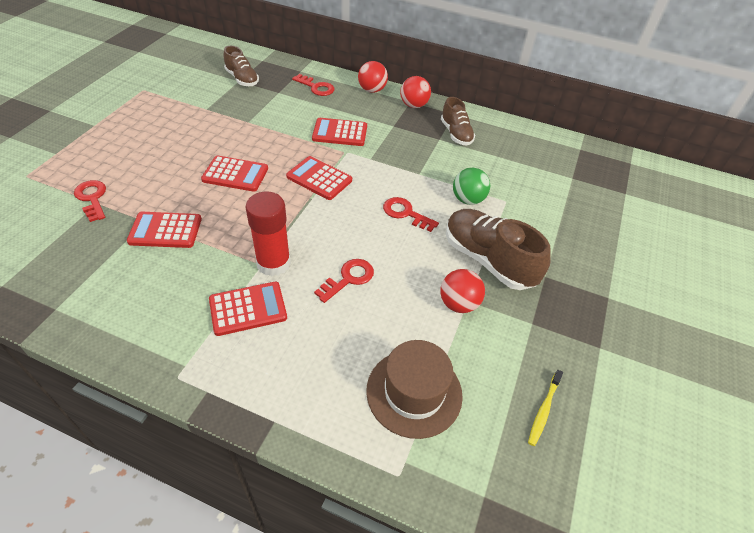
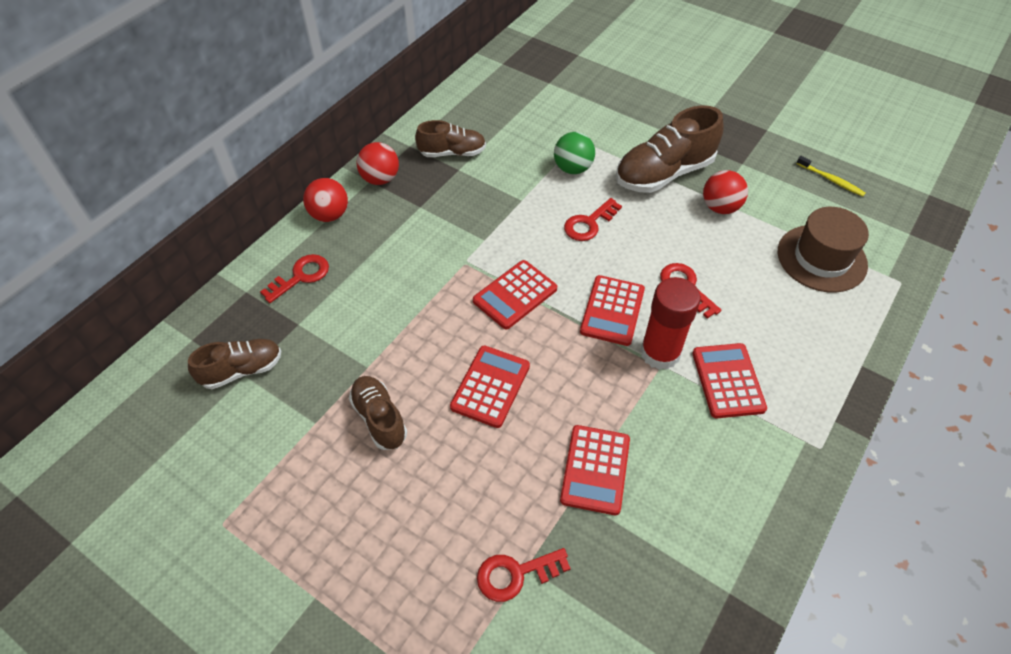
camera: 75 degrees left, 5 degrees up
(209, 131) = (379, 418): none -> brown shoe
(340, 133) = (422, 263): red calculator -> red calculator (612, 311)

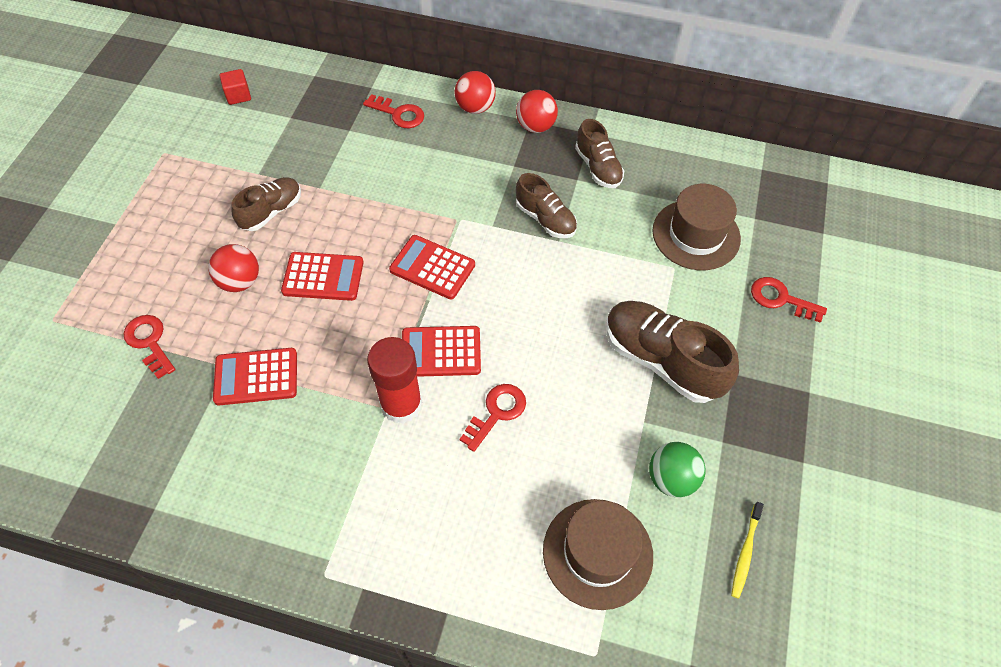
camera: 70 degrees right, 5 degrees up
(174, 423) = (238, 95): none -> red cube
(242, 370) = (294, 114): brown shoe -> brown shoe (545, 219)
(551, 118) = (696, 235): none -> brown hat
(573, 168) = (626, 273): green ball -> green ball (671, 479)
(589, 223) = (551, 306): red key -> red key (781, 299)
(720, 207) = (633, 428): red ball -> red ball (240, 281)
(728, 381) = (385, 473): red calculator -> none

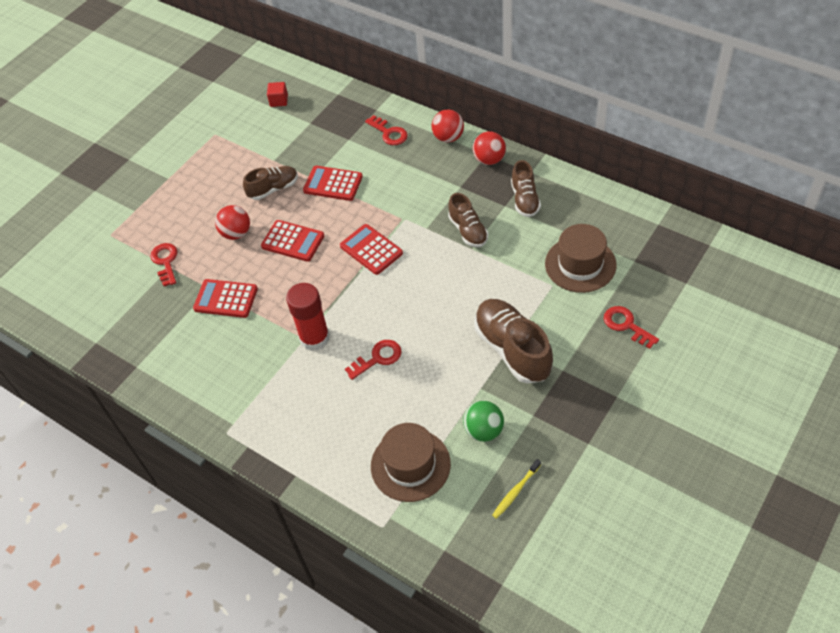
camera: 25 degrees right, 5 degrees down
(441, 352) = (355, 309): red calculator -> red calculator (333, 184)

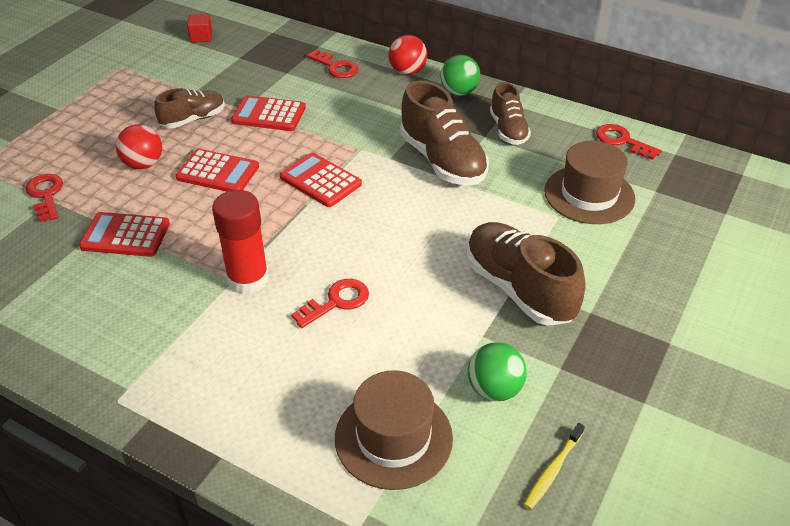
camera: 10 degrees left, 10 degrees down
(468, 231) = (442, 161): brown shoe -> brown shoe, size x1.66
(489, 160) = (459, 92): red ball -> green ball
(626, 325) = (662, 260): red key -> red key (622, 141)

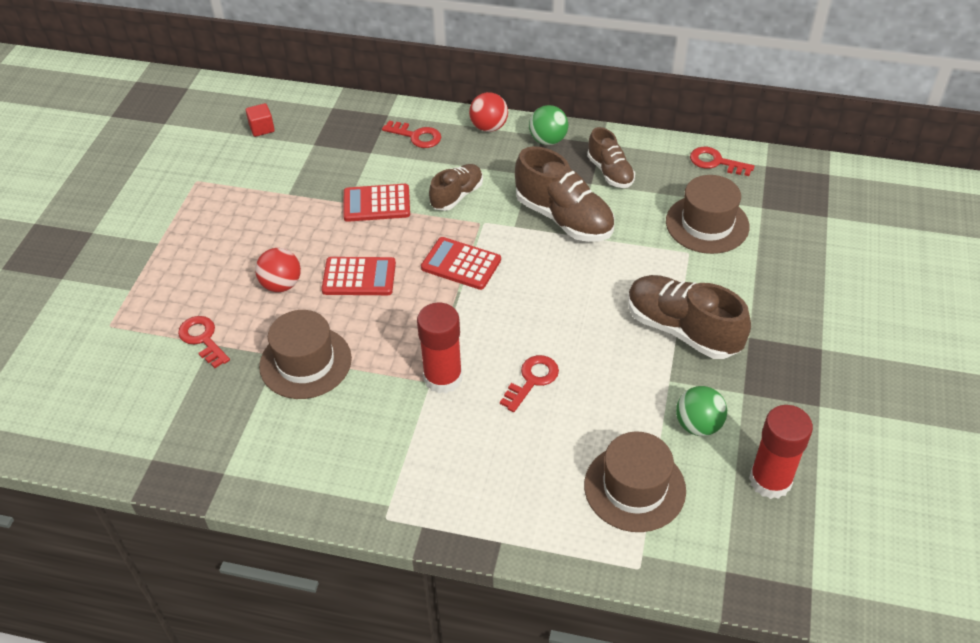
camera: 15 degrees left, 5 degrees up
(125, 235) = (305, 362): red calculator -> brown hat
(193, 119) = (304, 225): brown shoe -> brown shoe (457, 196)
(553, 470) = (770, 480): yellow toothbrush -> red glue stick

